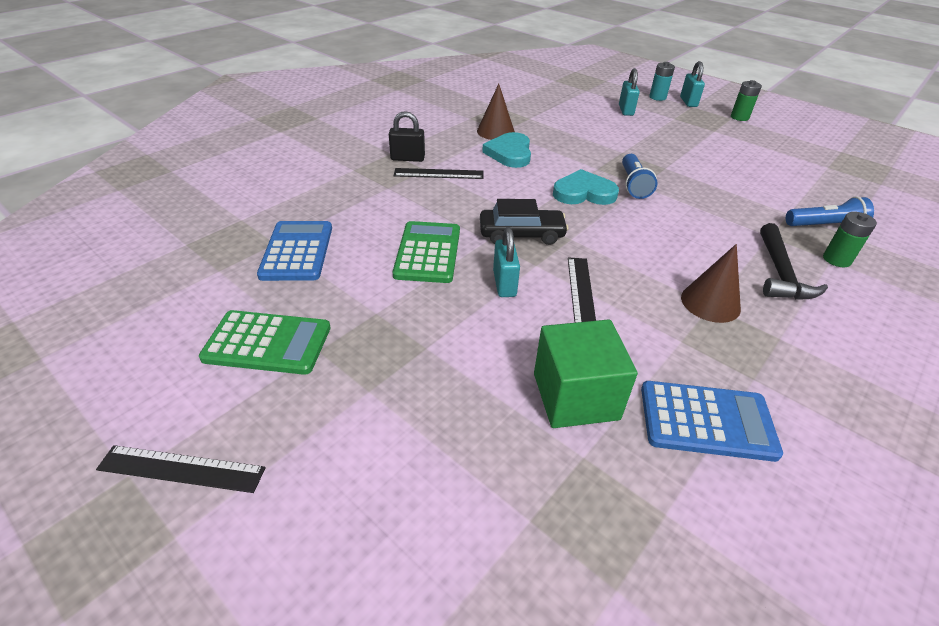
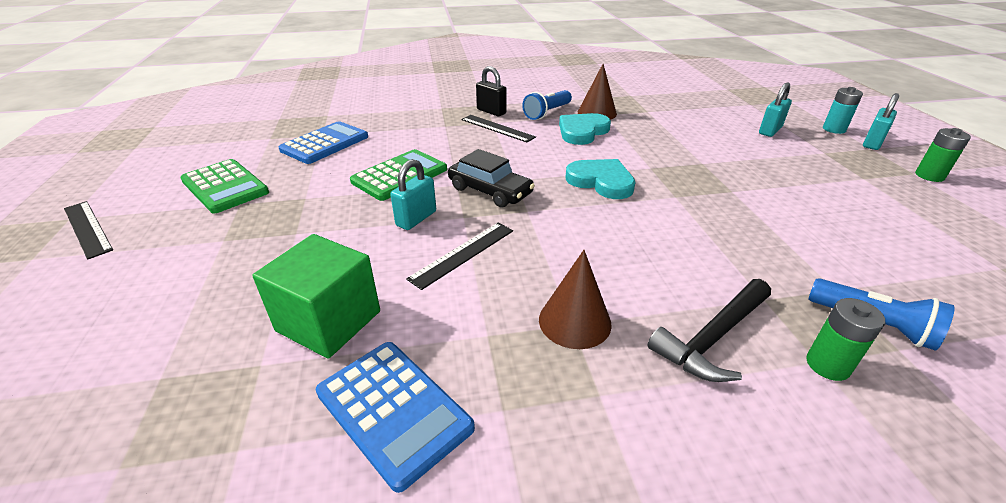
camera: 40 degrees right, 5 degrees down
(633, 185) = (666, 193): blue flashlight -> blue flashlight (547, 113)

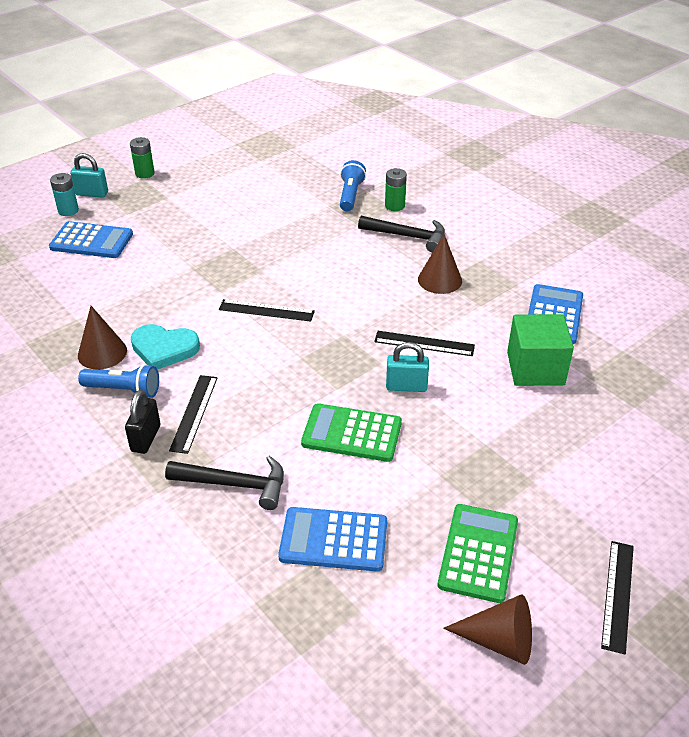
camera: 120 degrees left, 5 degrees up
(169, 170) = (499, 641): none -> brown cone
(415, 127) = (235, 484): none -> black hammer
(490, 191) = (331, 364): black car -> none
(601, 181) = (266, 310): turquoise heart -> black ruler
(770, 131) = (91, 241): turquoise padlock -> blue calculator

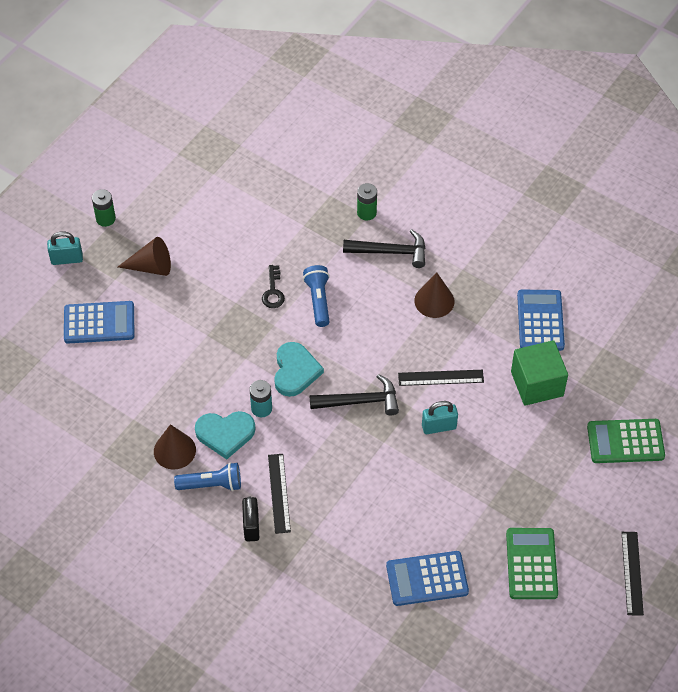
camera: 15 degrees left, 15 degrees up
(68, 211) = (55, 287): turquoise battery -> turquoise battery (261, 408)
(235, 484) = (338, 550): black hammer -> black hammer (360, 401)
(266, 310) = (295, 371): black ruler -> turquoise heart
(274, 246) = (273, 291): none -> black key
(350, 195) = (320, 206): blue flashlight -> blue flashlight (318, 300)
(352, 433) = (410, 483): green calculator -> green calculator (625, 441)
(499, 641) = (560, 626): brown cone -> brown cone (151, 266)

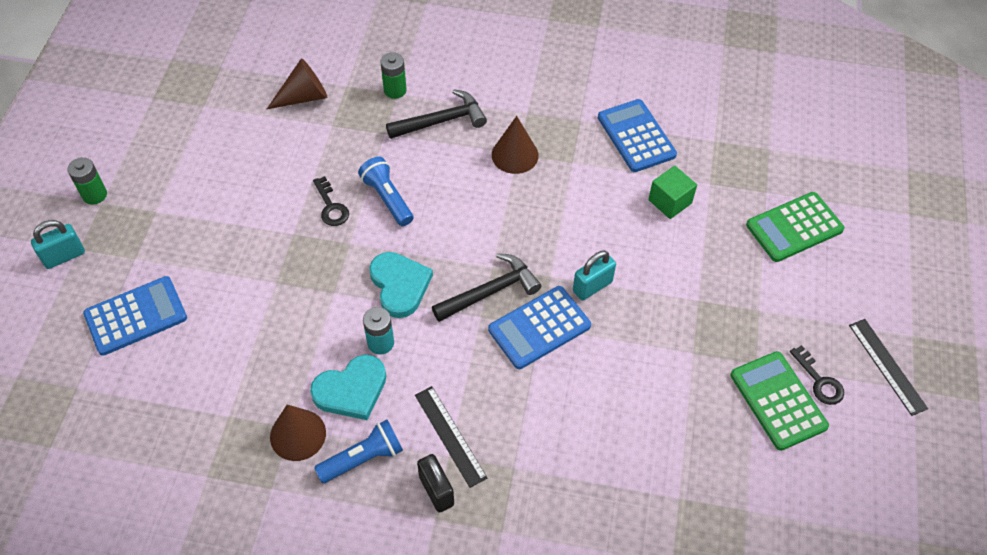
camera: 25 degrees left, 0 degrees up
(151, 266) = (173, 229): brown cone -> brown cone (304, 97)
(427, 579) = (674, 468): blue calculator -> blue calculator (539, 328)
(440, 378) = (565, 233): black ruler -> none
(537, 384) = (670, 201): green cube -> green cube, size x0.64
(572, 563) = (819, 381): none -> black key

